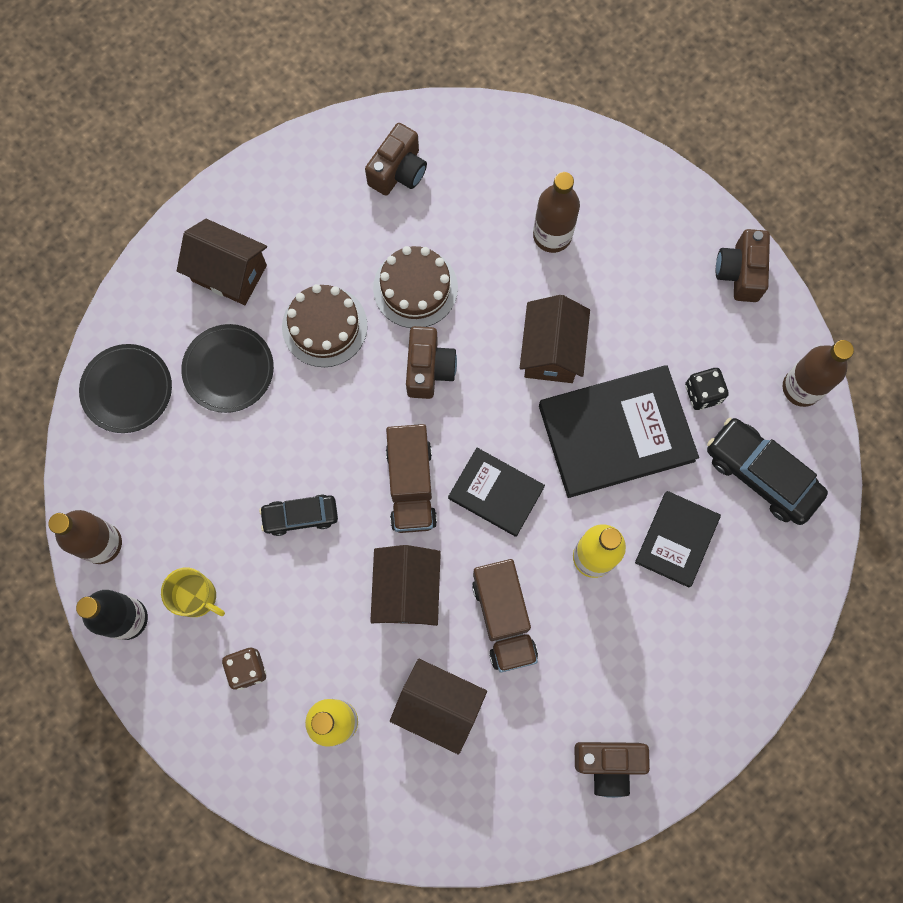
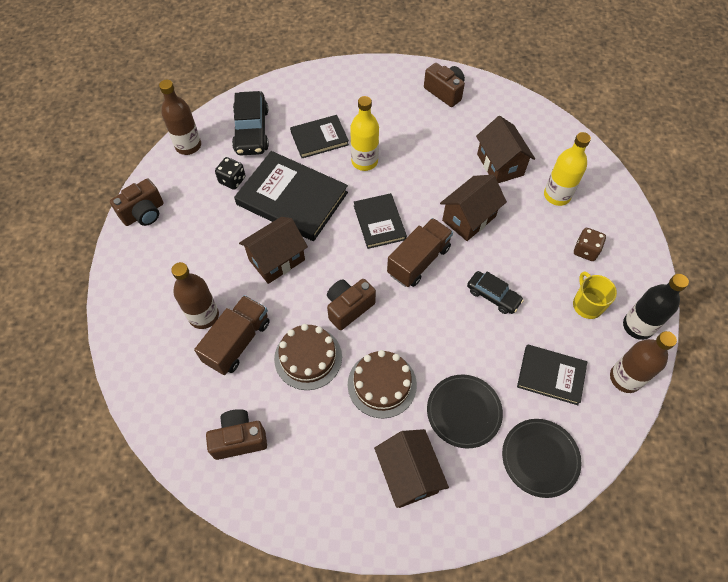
camera: 135 degrees left, 15 degrees down
(175, 480) = (551, 375): none -> black book
(503, 618) = (433, 172): brown truck -> brown truck (237, 342)

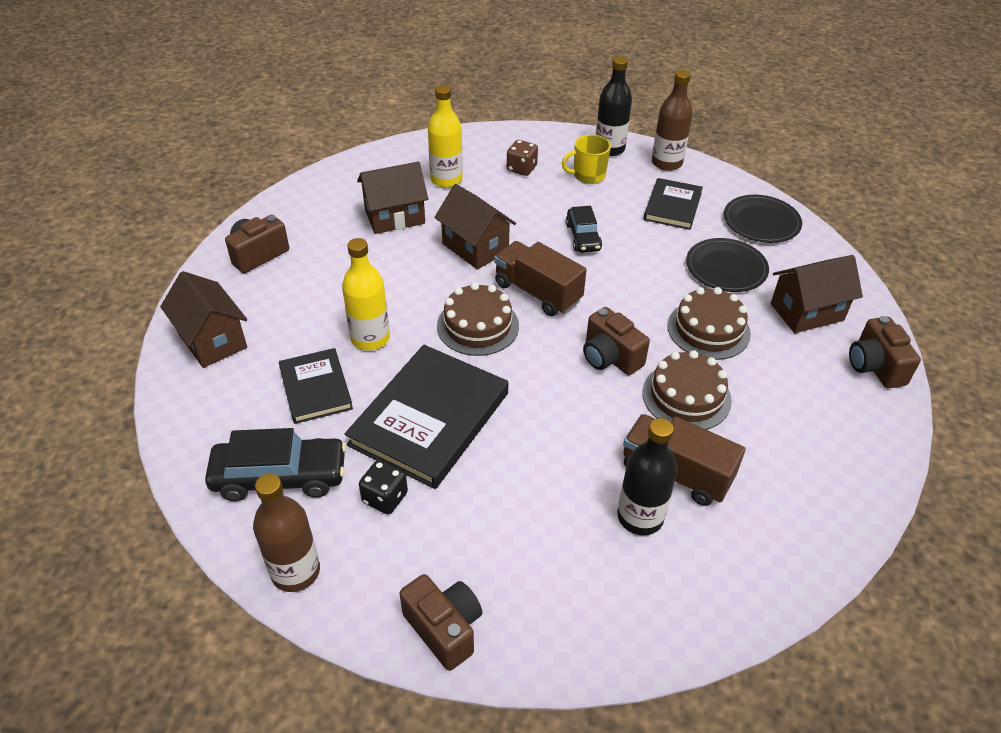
camera: 90 degrees left, 15 degrees down
(204, 316) = (640, 517): brown bottle -> black bottle
(239, 439) = (811, 463): brown camera -> brown camera (875, 366)
(277, 260) = (539, 433): brown house -> brown house (212, 340)
(379, 222) = (478, 326): black book -> brown cake
(493, 296) = (583, 237): black car -> black car turned 135 degrees clockwise

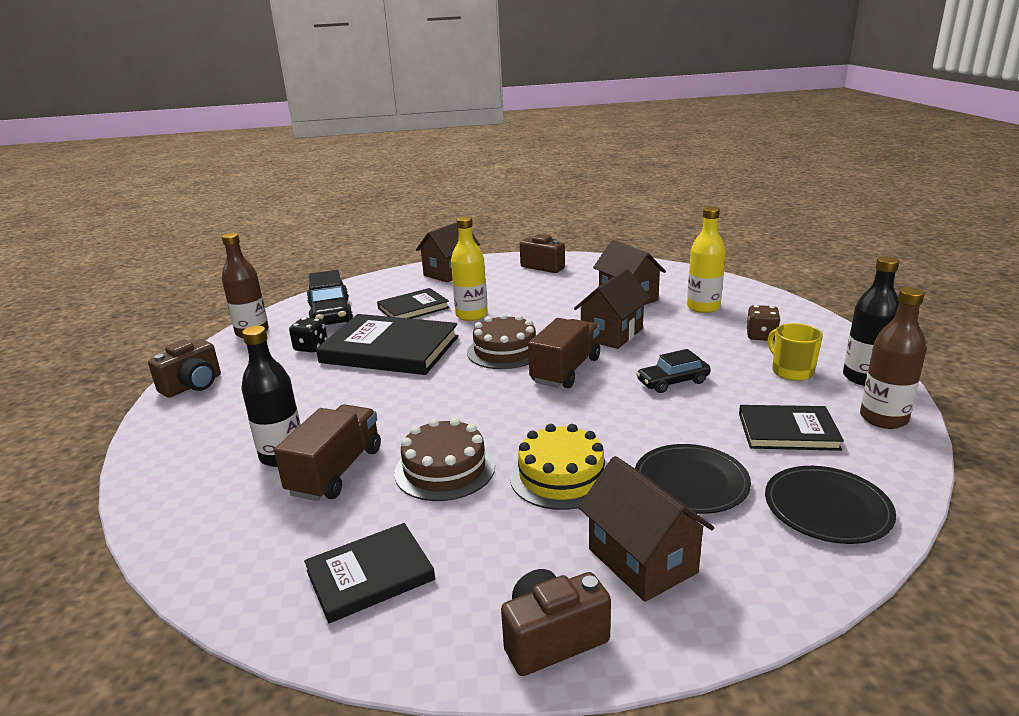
camera: 80 degrees right, 20 degrees down
(610, 357) = (489, 418): brown camera -> none
(708, 329) = (561, 476): brown cake -> yellow cake
(817, 453) = (370, 575): none -> black book

